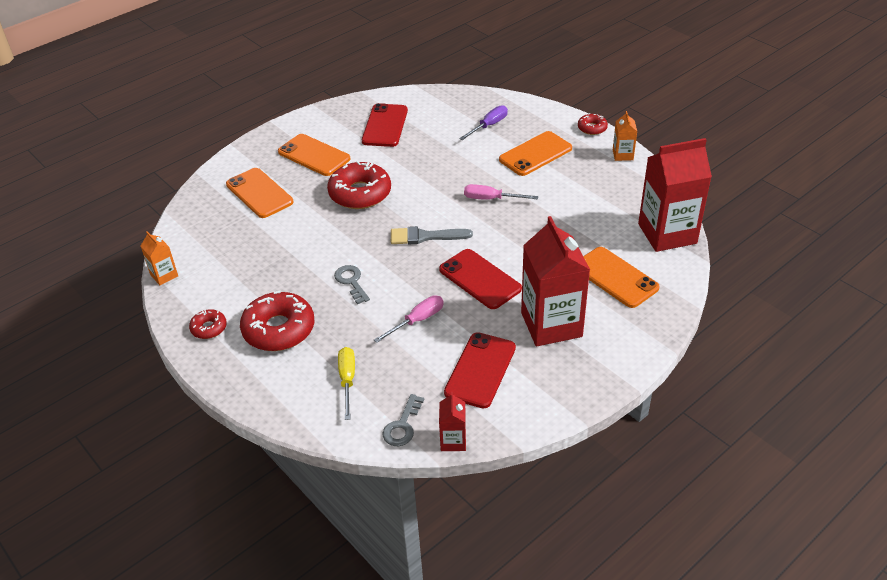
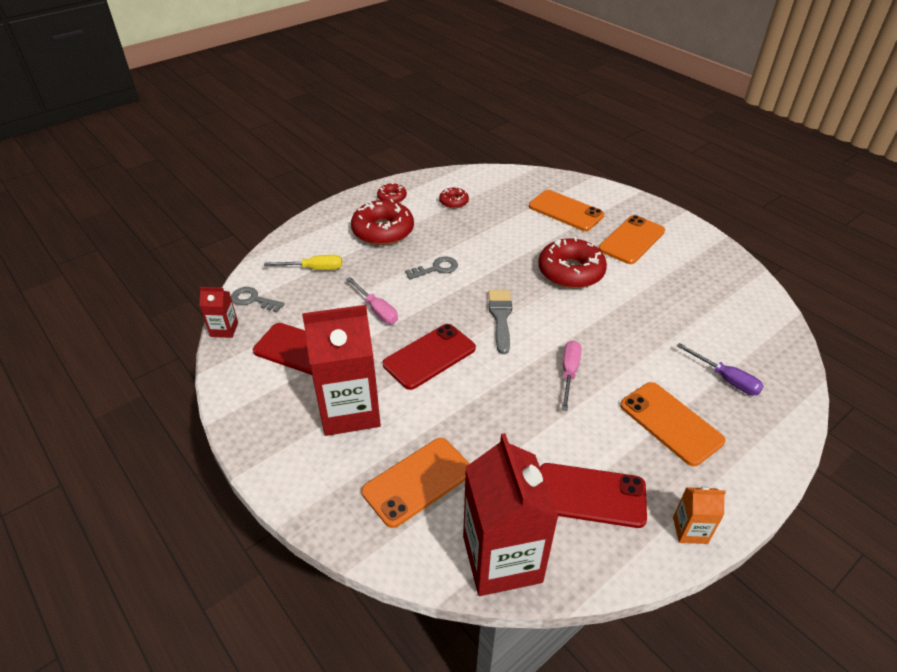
camera: 90 degrees right, 0 degrees up
(164, 275) = (456, 173): orange carton -> none
(259, 193) = (565, 211): orange phone -> orange phone turned 75 degrees clockwise
(385, 126) = (699, 288): red phone -> red phone (590, 495)
(592, 128) = (753, 498): red donut -> red donut (453, 202)

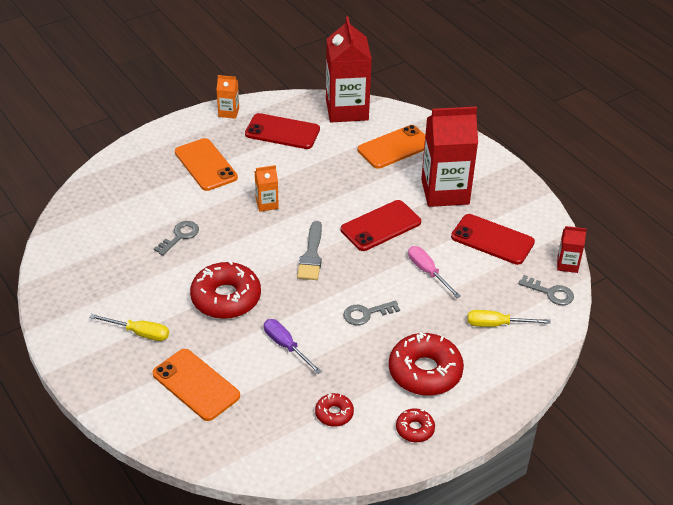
camera: 175 degrees left, 0 degrees up
(569, 373) = (267, 204): pink screwdriver -> orange carton
(631, 240) = (139, 333): orange phone -> yellow screwdriver
(647, 326) = (180, 236): none -> grey key
(726, 379) = (143, 189): purple screwdriver -> purple screwdriver (286, 346)

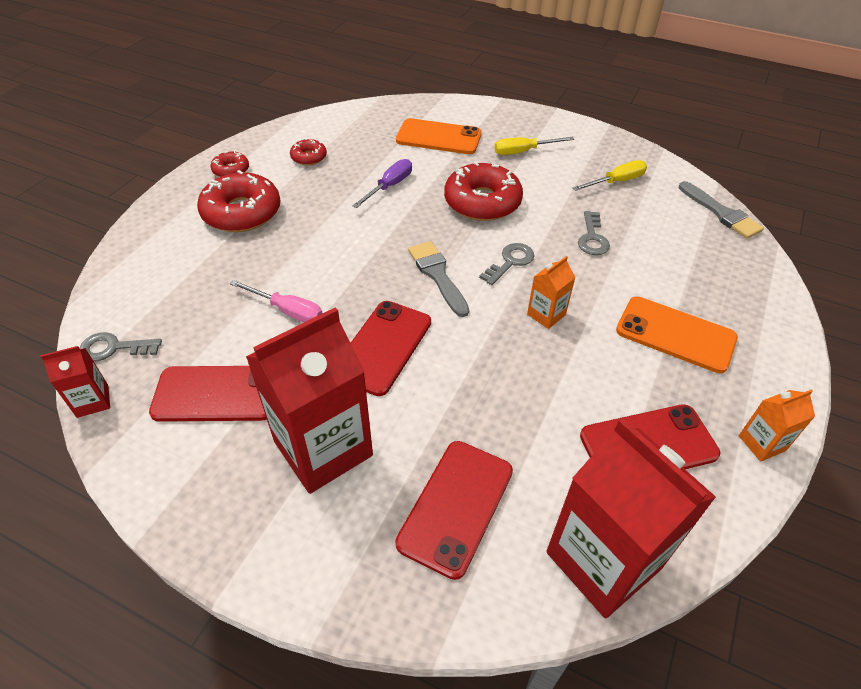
camera: 150 degrees right, 5 degrees up
(68, 215) = (721, 213): none -> grey brush
(286, 346) = (389, 186): purple screwdriver -> purple screwdriver turned 75 degrees counterclockwise
(366, 314) = (332, 240): grey key -> grey key (510, 262)
(395, 147) = (456, 506): orange phone -> red phone
(497, 324) = (178, 283): yellow screwdriver -> yellow screwdriver (616, 182)

